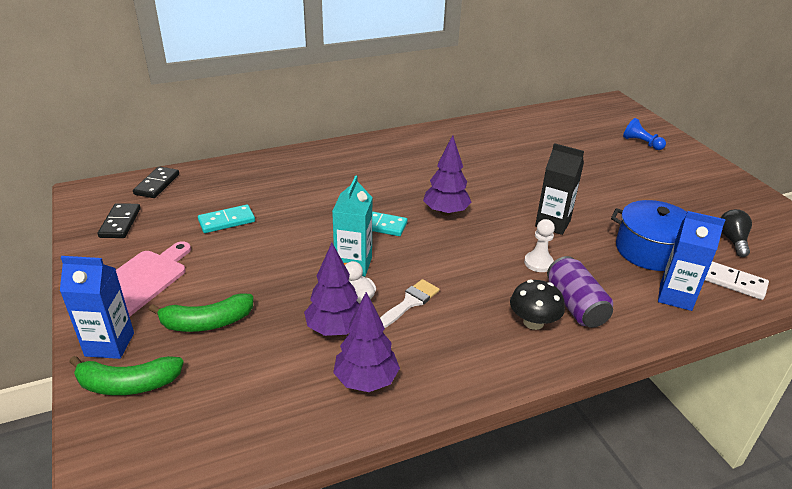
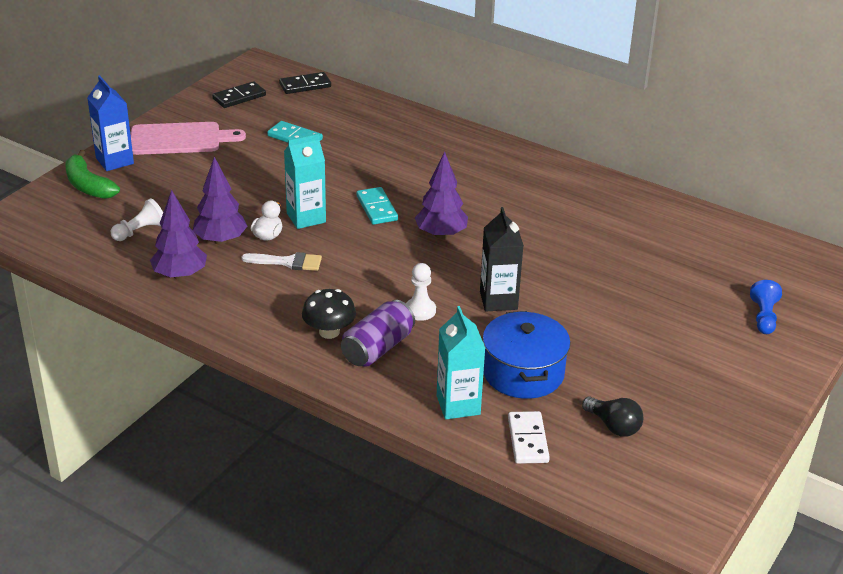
camera: 55 degrees right, 0 degrees up
(207, 322) = (172, 185): green banana -> none
(259, 378) = (140, 231): none -> white pawn
(675, 296) = (458, 405): blue carton -> turquoise carton
(732, 240) = (613, 426): black light bulb -> black light bulb turned 75 degrees clockwise

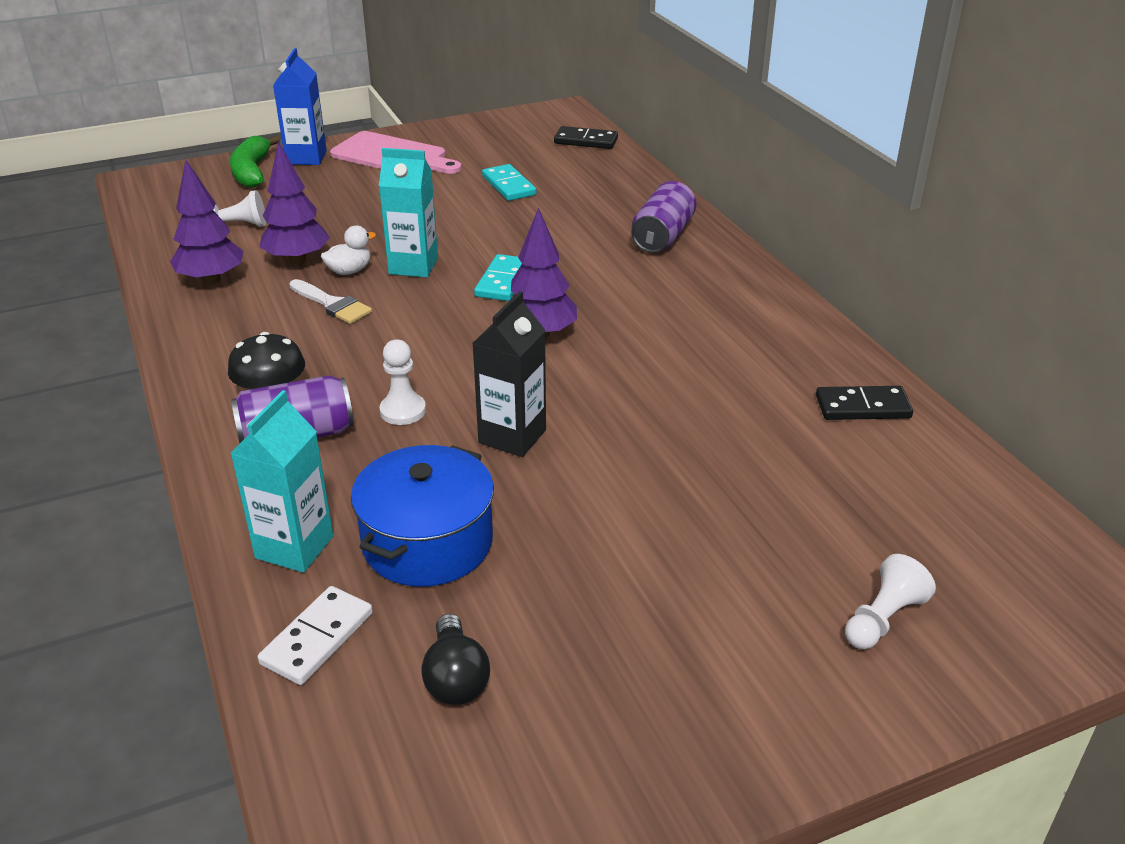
camera: 35 degrees right, 0 degrees up
(239, 97) = (503, 134): black domino -> black domino (862, 407)
(438, 144) = (662, 236): none -> purple can
(763, 317) = (883, 619): blue pawn -> white pawn

